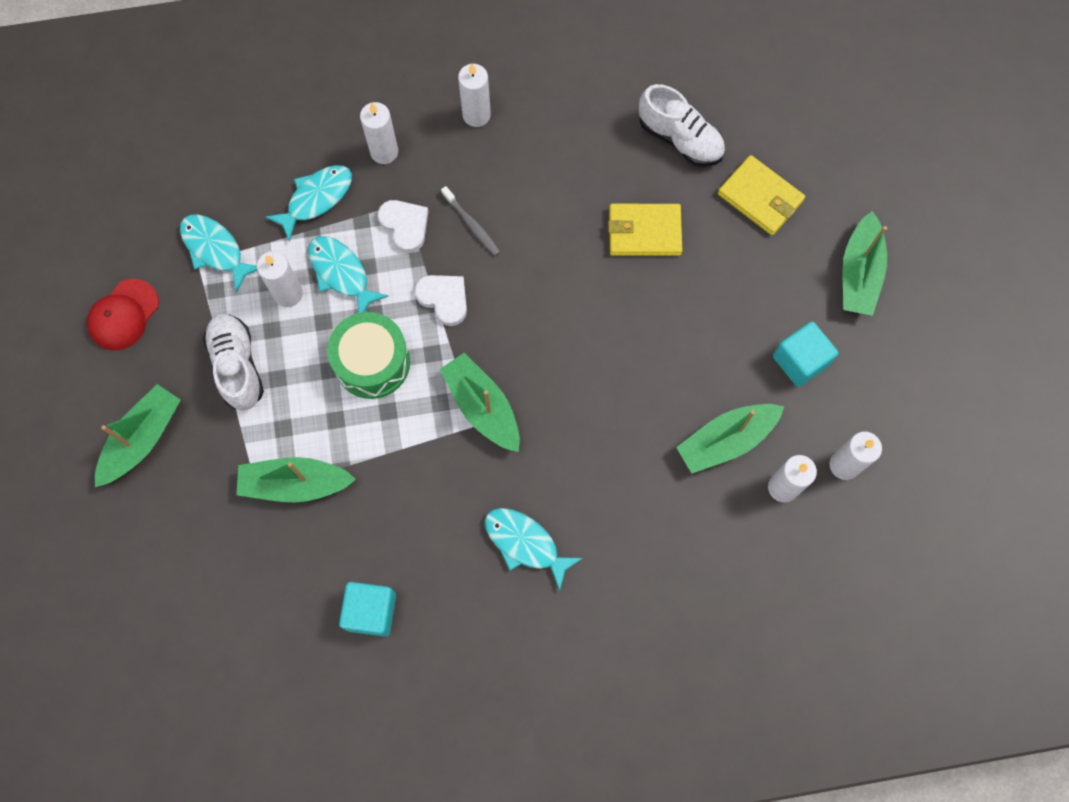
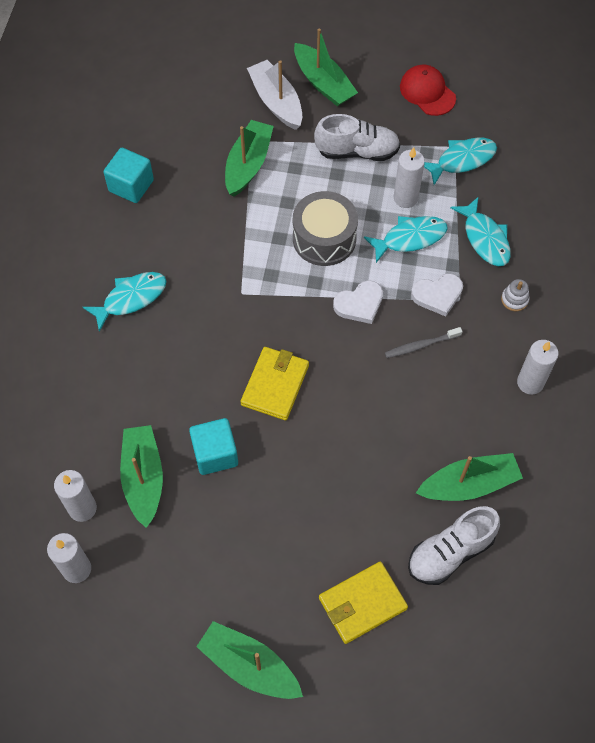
camera: 110 degrees right, 10 degrees down
(188, 485) = (276, 102): none -> white boat
(372, 362) = (324, 238): green drum -> grey drum
(384, 152) = (514, 299): white candle -> white stacking toy
(482, 407) = (254, 303): green boat -> green boat (469, 484)
(644, 232) = (364, 483): yellow wallet -> yellow wallet (275, 385)
(800, 361) = (186, 571): turquoise cube -> turquoise cube (215, 454)

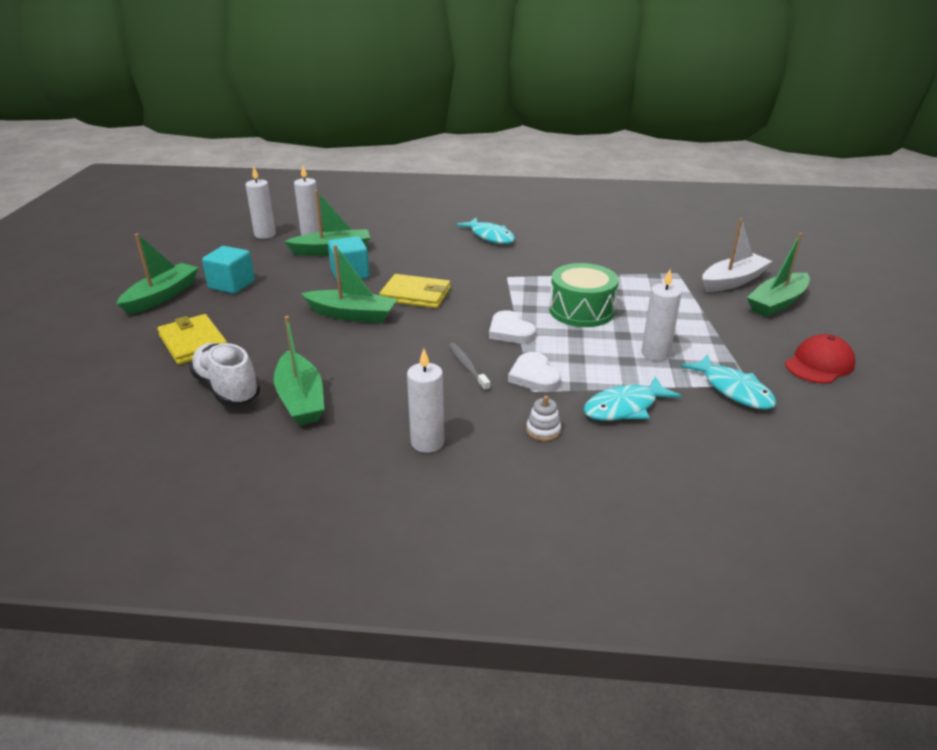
camera: 85 degrees right, 30 degrees down
(131, 186) = (598, 230): turquoise cube -> turquoise cube (232, 285)
(248, 164) = (649, 272): green boat -> green boat (352, 315)
(324, 238) = (581, 310): grey drum -> green drum
(357, 151) = (700, 324): white shoe -> none
(410, 238) = (602, 357): turquoise fish -> none

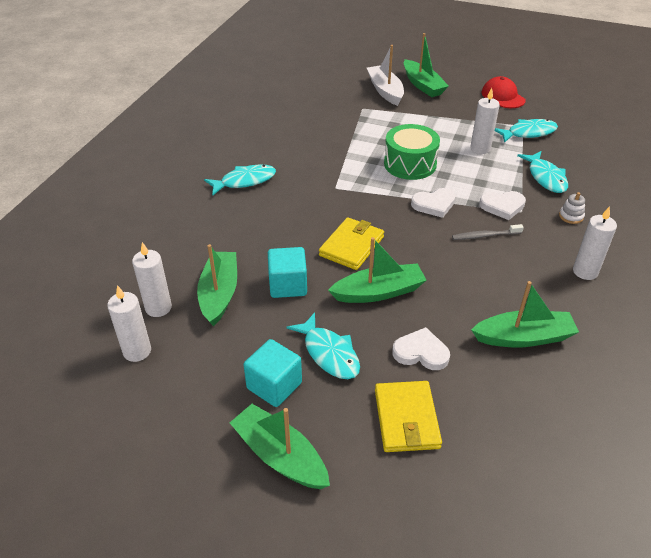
camera: 75 degrees left, 10 degrees up
(193, 342) = (406, 419): yellow wallet -> yellow wallet turned 75 degrees counterclockwise
(227, 388) = (501, 389): white shoe -> none
(268, 301) = (329, 353): none -> turquoise fish
(273, 343) = (421, 352): none -> white heart
(352, 315) = (379, 292): green boat -> green boat turned 45 degrees clockwise

